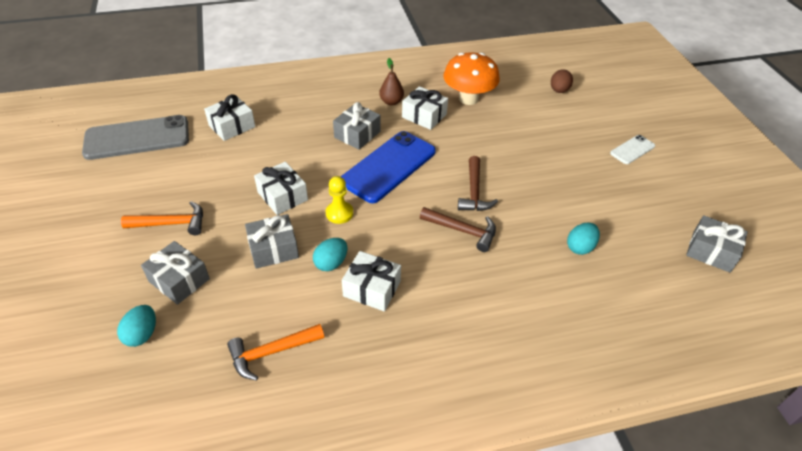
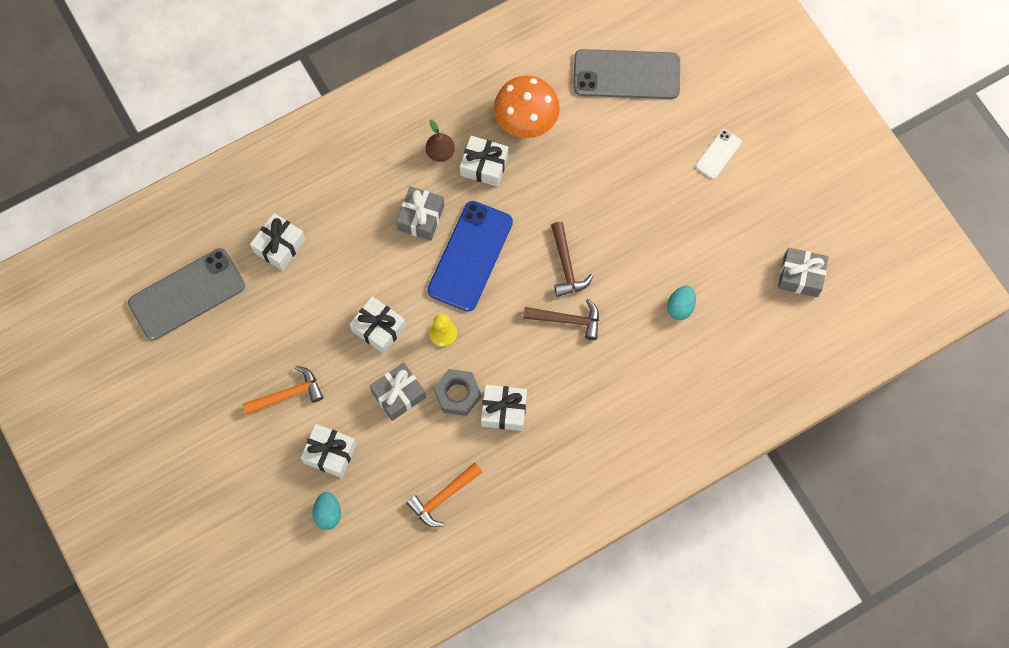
camera: 15 degrees left, 25 degrees up
(179, 280) = (330, 453): grey gift -> white gift
(331, 263) = (457, 394): turquoise egg -> grey nut
(559, 90) = (626, 75): brown egg -> grey phone

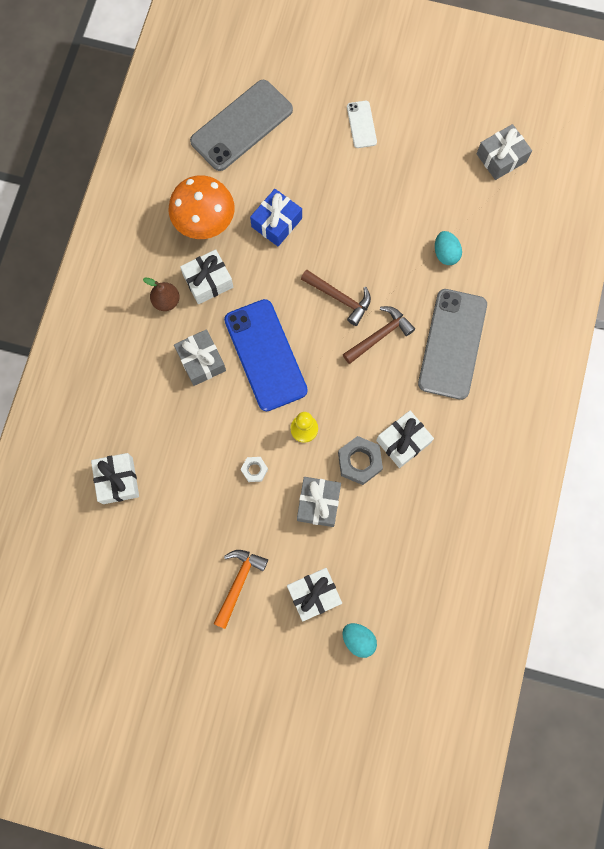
camera: 45 degrees left, 5 degrees up
(187, 294) = (84, 584): grey phone -> grey phone (452, 344)
(379, 328) = (254, 470): white gift -> white nut
(443, 497) = (425, 544): orange hammer -> none
(578, 169) = (276, 222): none -> blue gift

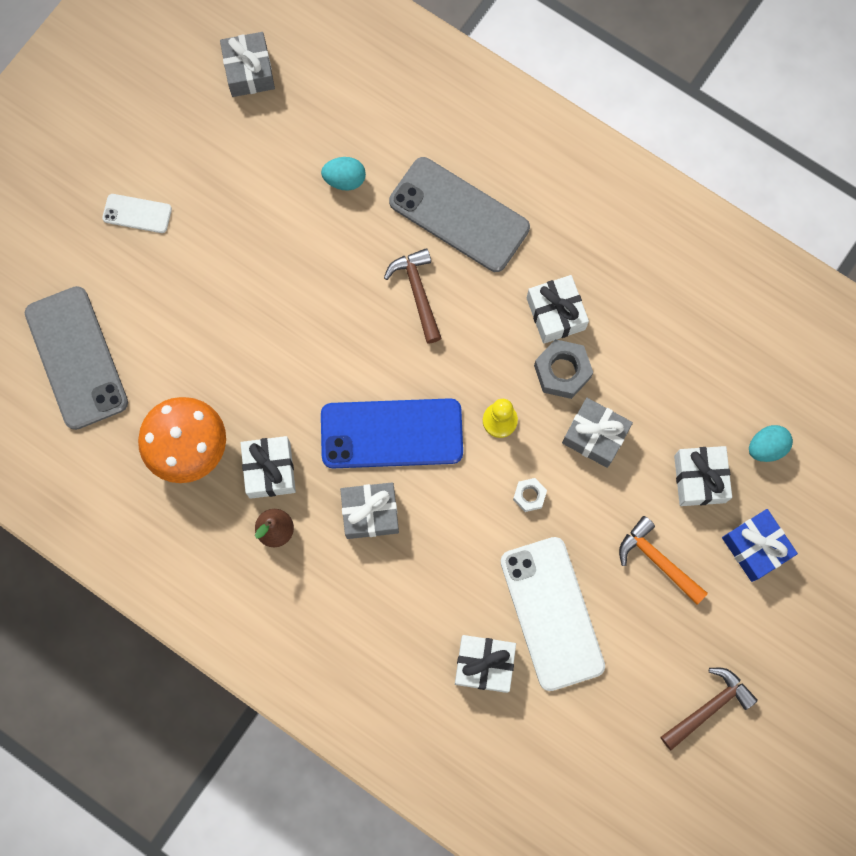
camera: 70 degrees left, 0 degrees up
(171, 516) = (551, 613): none -> white phone
(276, 222) = (225, 361): blue gift -> blue gift (755, 547)
(339, 298) = (353, 321): brown hammer -> brown hammer (708, 707)

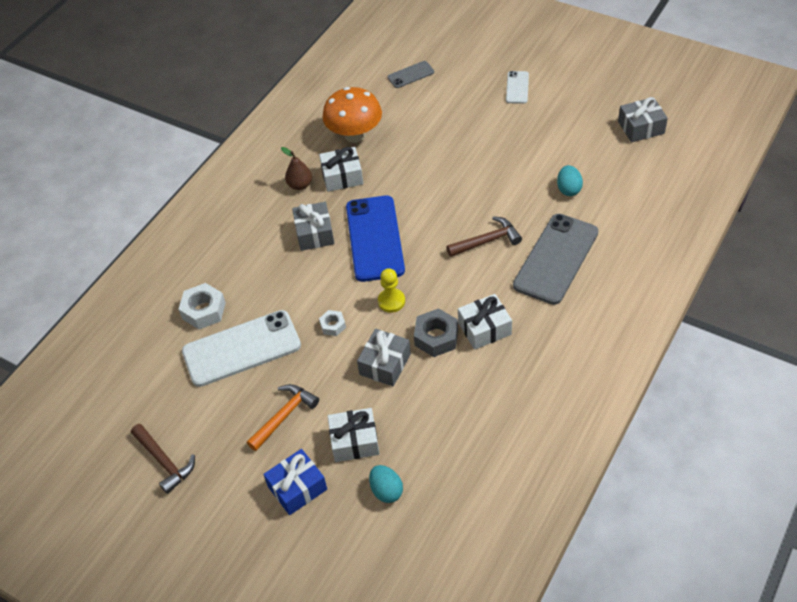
camera: 90 degrees right, 25 degrees down
(77, 358) = (411, 75): grey phone -> grey phone, size x0.48
(484, 664) = (204, 311): white gift -> white nut

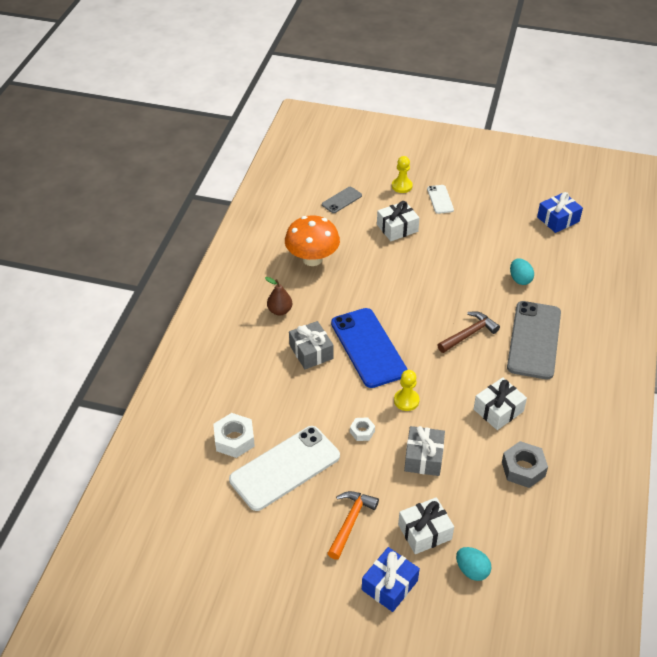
camera: 20 degrees left, 5 degrees down
(164, 461) = (252, 588): brown hammer -> none
(342, 176) = (316, 297): white gift -> white gift (397, 228)
(436, 337) = (459, 425): grey nut -> grey nut (523, 469)
(481, 67) = (402, 186): none -> yellow pawn
(641, 127) = (558, 219): grey gift -> blue gift

